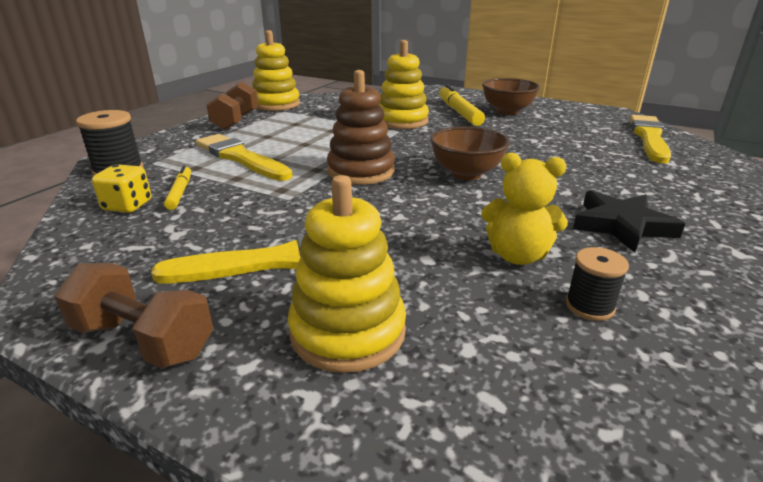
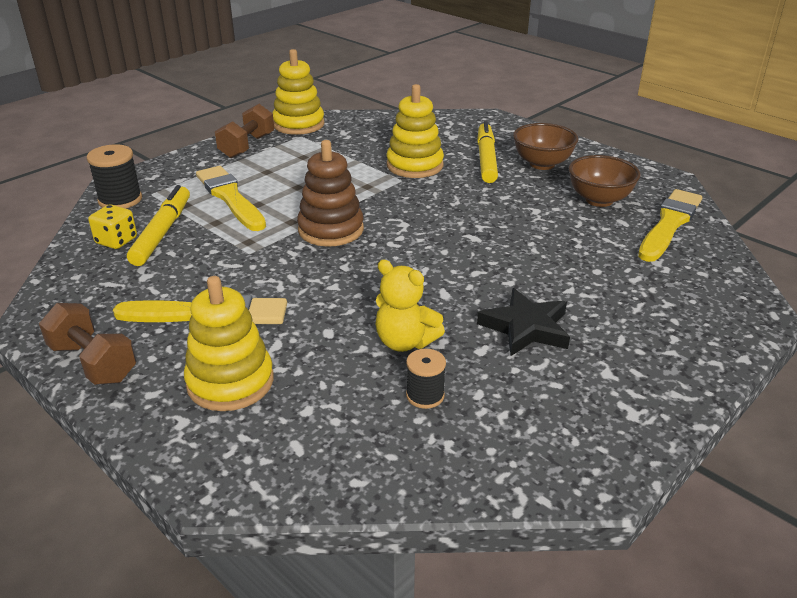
camera: 15 degrees right, 5 degrees up
(180, 192) = (162, 232): yellow marker -> yellow marker, size x1.77
(466, 174) = (428, 246): brown bowl -> brown bowl (599, 200)

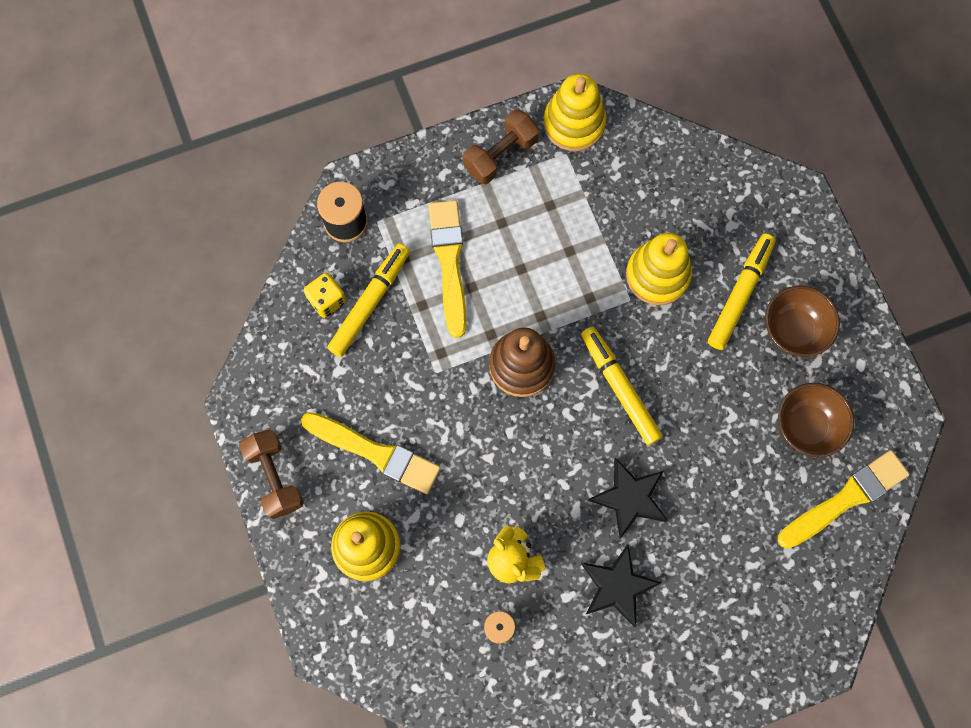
camera: 25 degrees right, 40 degrees up
(428, 219) = (620, 387): none -> yellow marker
(489, 272) = (629, 498): none -> black star

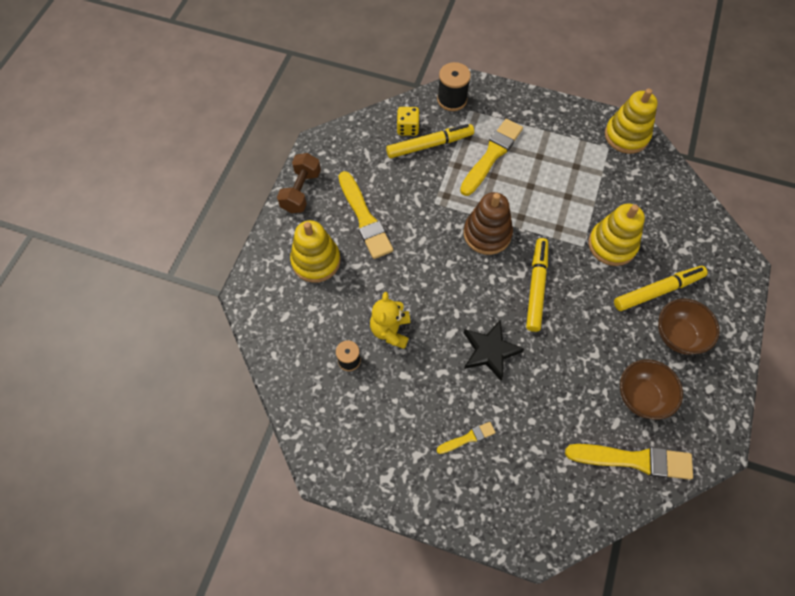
camera: 40 degrees right, 10 degrees down
(500, 155) = (568, 123): brown dumbbell -> none
(617, 586) = (439, 394): black star -> none
(680, 608) = (467, 438): none -> yellow brush

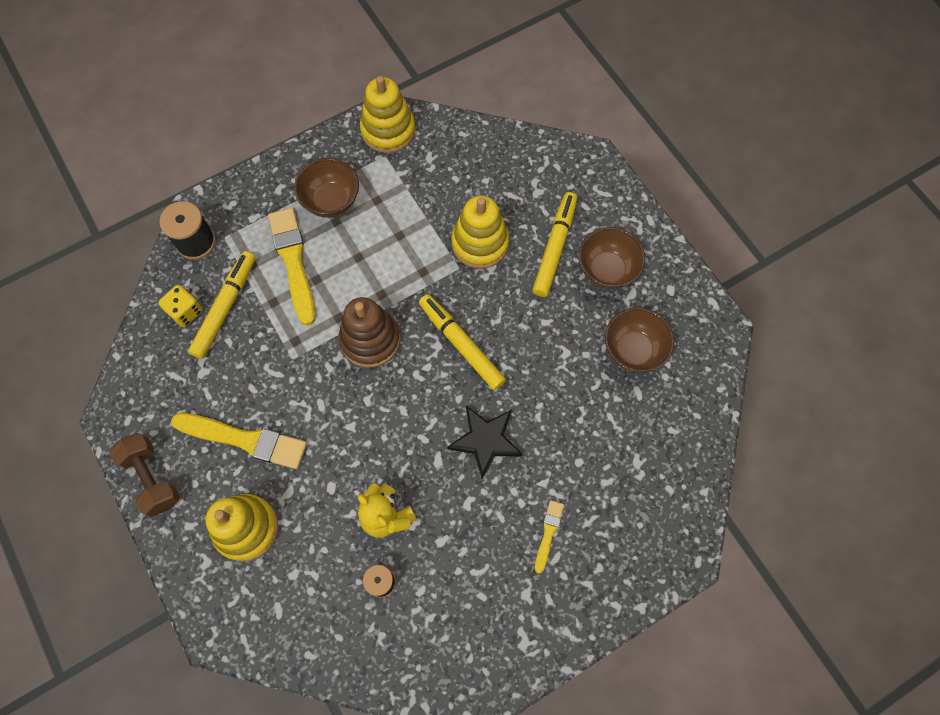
camera: 50 degrees left, 5 degrees up
(549, 144) = (331, 201): none -> brown bowl
(633, 460) = (679, 408): yellow brush -> none

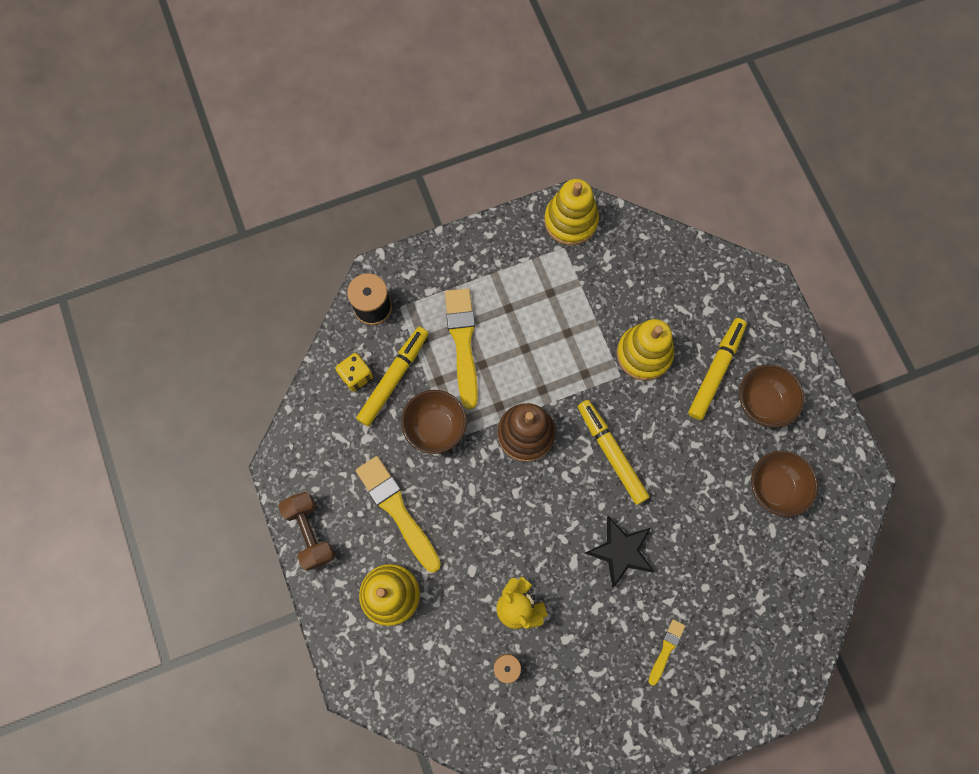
camera: 10 degrees right, 5 degrees up
(244, 440) = (397, 511): yellow brush -> yellow brush turned 150 degrees counterclockwise
(331, 201) = (506, 286): brown bowl -> brown bowl (435, 427)

